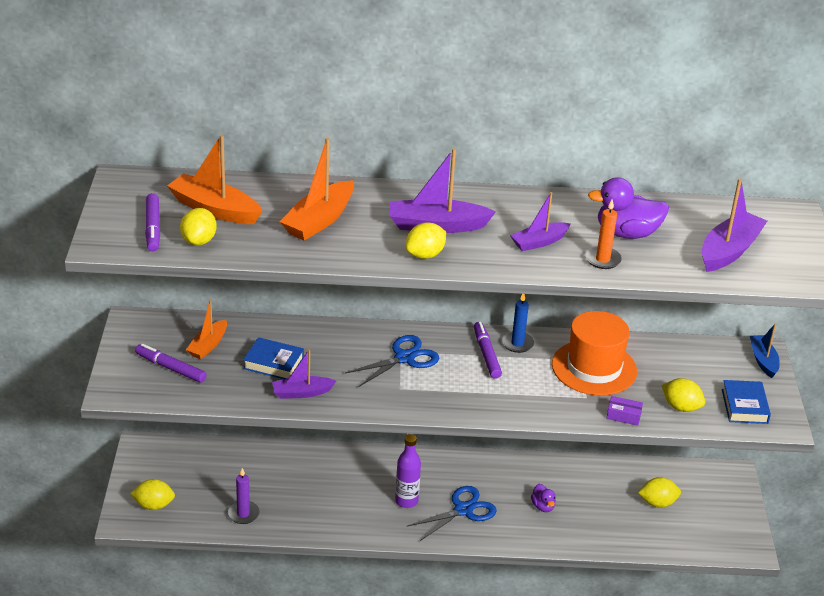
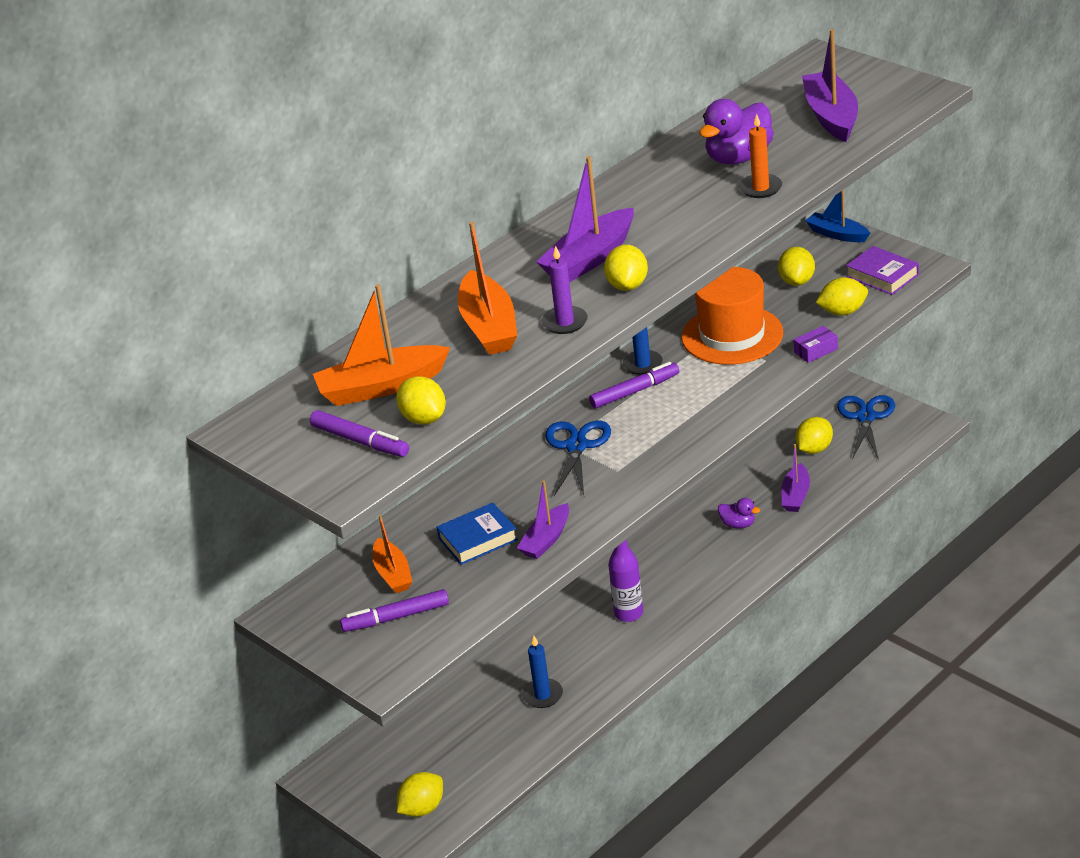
camera: 40 degrees left, 0 degrees up
(243, 514) = (513, 743): purple candle -> purple candle (565, 322)
(296, 503) = (542, 695): none -> blue candle
(463, 510) = (684, 580): blue scissors -> blue scissors (866, 417)
(486, 354) = (635, 391): purple marker -> purple marker turned 120 degrees clockwise
(539, 242) = (690, 211): purple boat -> purple boat (796, 496)
(687, 368) = (797, 281): none -> yellow lemon
(744, 406) = (882, 275): blue book -> purple book

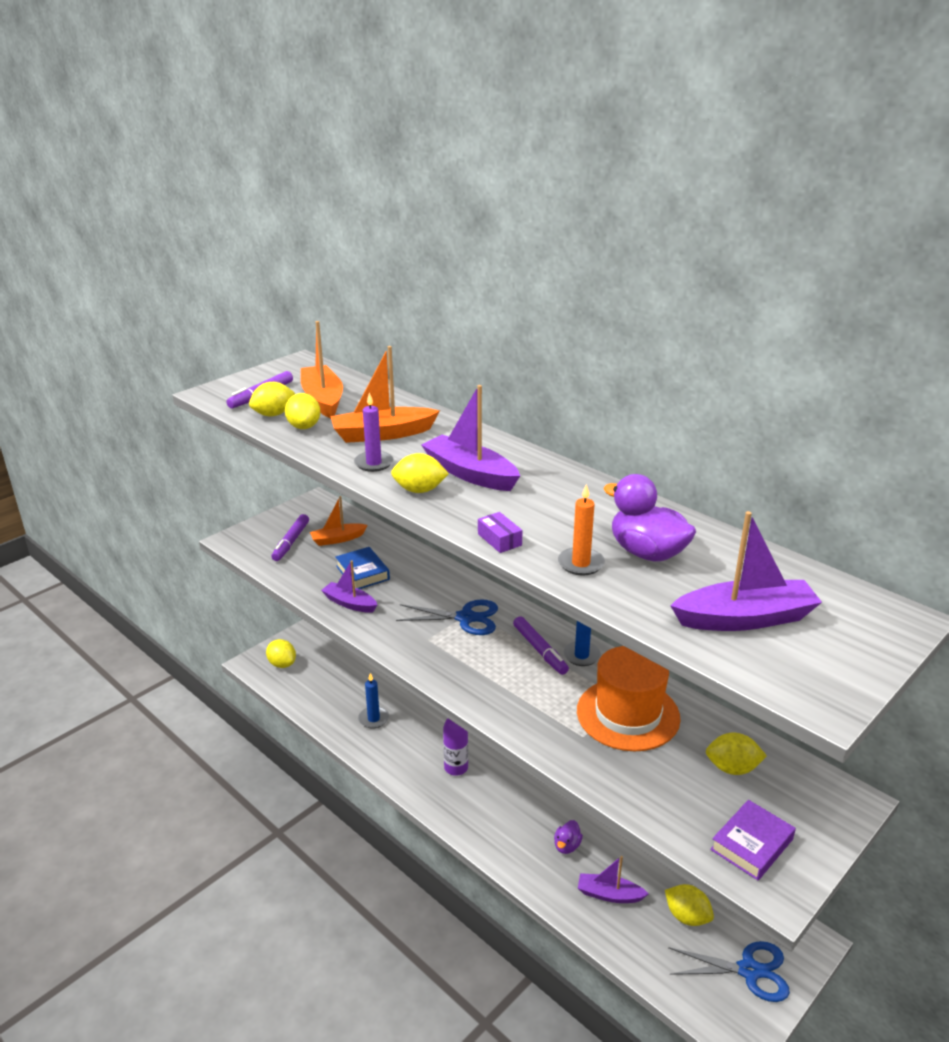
camera: 85 degrees right, 5 degrees down
(396, 617) = (291, 542): purple marker -> purple marker turned 150 degrees counterclockwise
(816, 351) = (597, 775): purple box -> purple box (499, 539)
(837, 234) = (839, 810): blue boat -> none
(843, 312) = (672, 802): yellow lemon -> yellow lemon (304, 427)

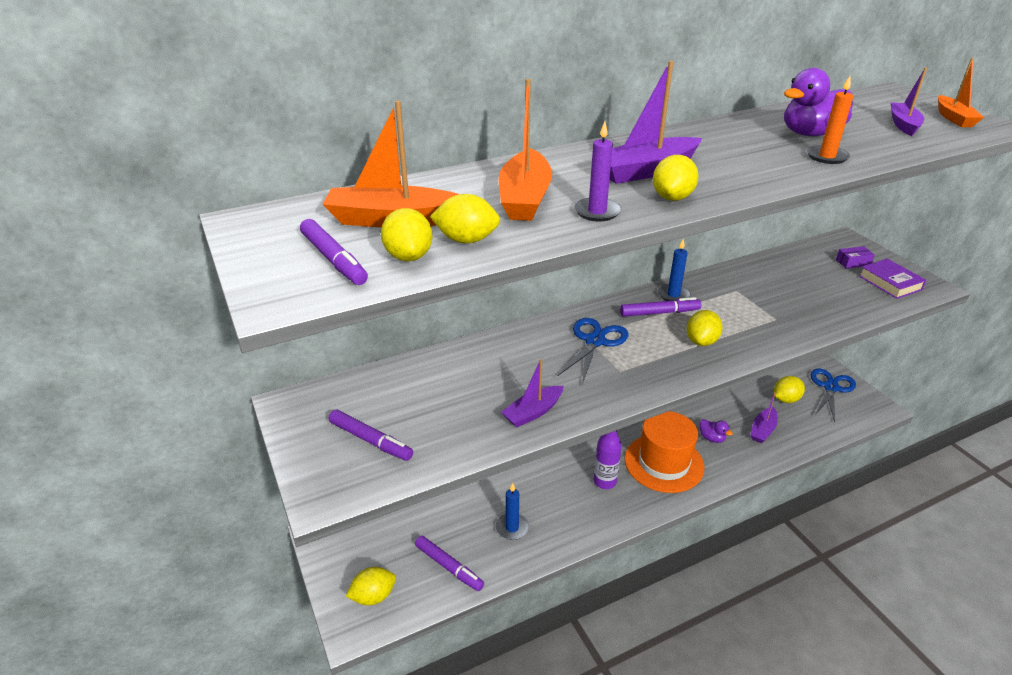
camera: 70 degrees left, 5 degrees up
(320, 694) = (449, 567): none -> purple marker
(337, 539) = (393, 400): orange boat -> orange boat (954, 118)
(362, 573) = (477, 392): blue book -> none
(499, 539) = (782, 178): purple box -> purple box (853, 262)
(628, 714) = (753, 293): orange hat -> orange hat (664, 463)
(732, 768) = (816, 269): yellow lemon -> yellow lemon (701, 341)
(745, 618) = (903, 125): purple boat -> purple boat, size x0.63

